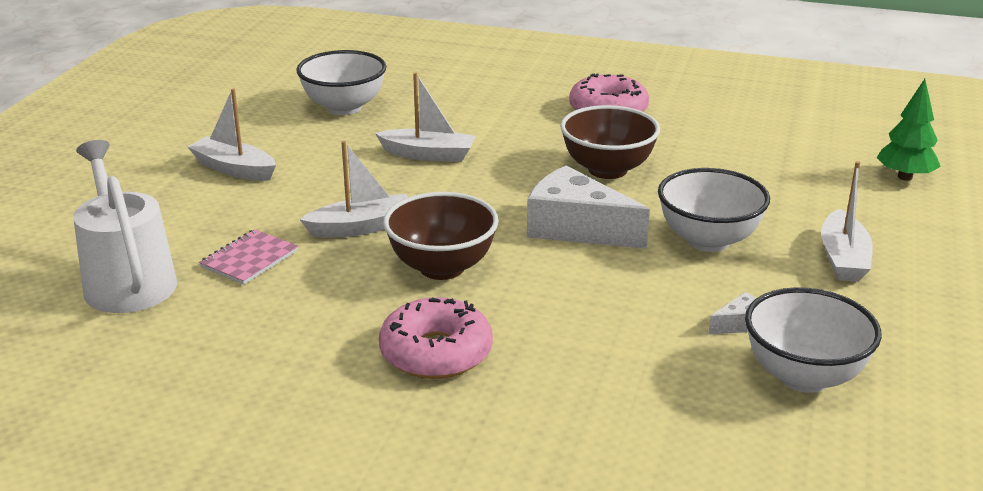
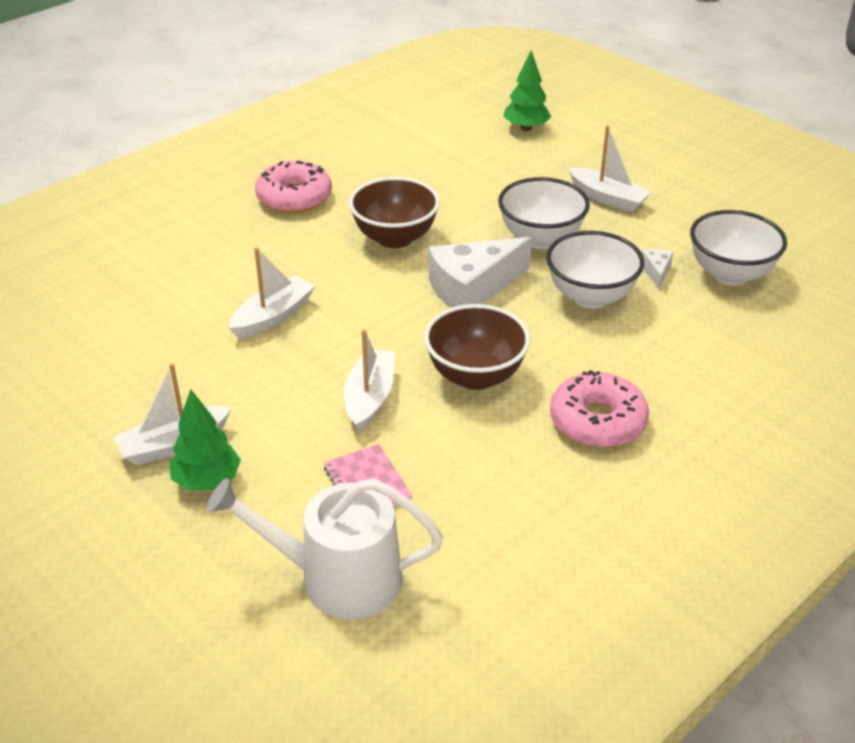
camera: 60 degrees left, 10 degrees up
(203, 194) = (207, 481): none -> green tree
(344, 107) = (117, 333): white bowl -> white bowl (590, 296)

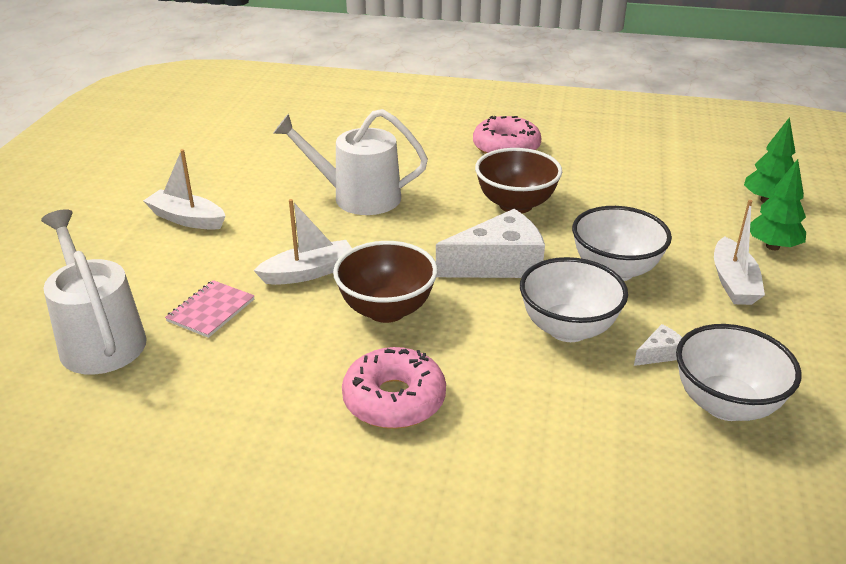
camera: 55 degrees right, 5 degrees down
(207, 481) = (161, 246): green tree -> green tree (772, 246)
(273, 316) = (358, 197): white boat -> white watering can
(472, 288) = (498, 264): white cheese -> white cheese turned 135 degrees clockwise

